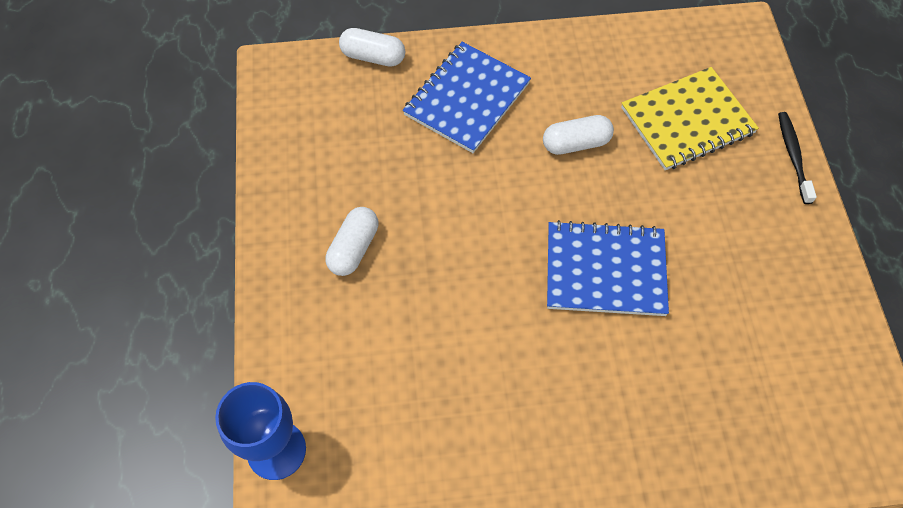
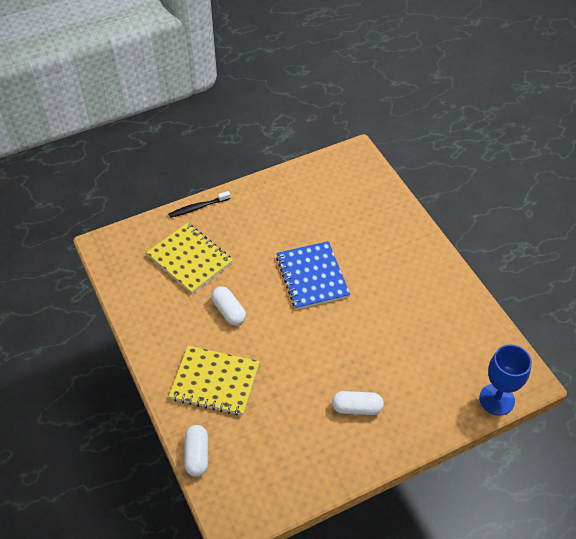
camera: 110 degrees left, 10 degrees down
(466, 99) = (215, 382): blue notebook -> yellow notebook

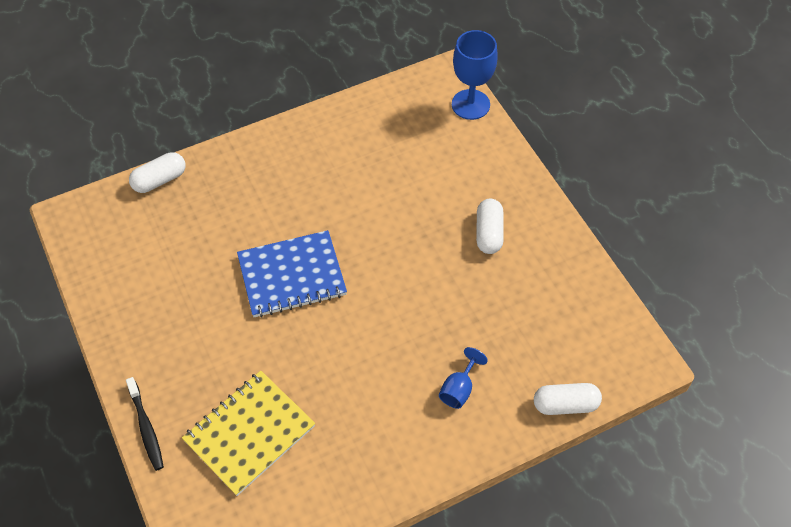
camera: 90 degrees left, 5 degrees up
(215, 382) = (459, 389): yellow notebook -> blue goblet
(229, 311) = (345, 376): white capsule -> white capsule (159, 180)

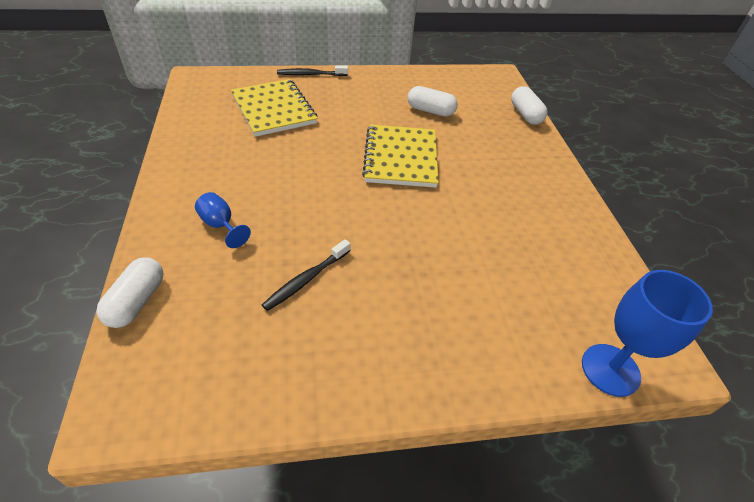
camera: 105 degrees right, 10 degrees down
(292, 276) = (400, 158): blue notebook -> yellow notebook
(485, 297) = (306, 279): none -> black toothbrush
(489, 233) = (389, 313): white capsule -> white capsule (430, 111)

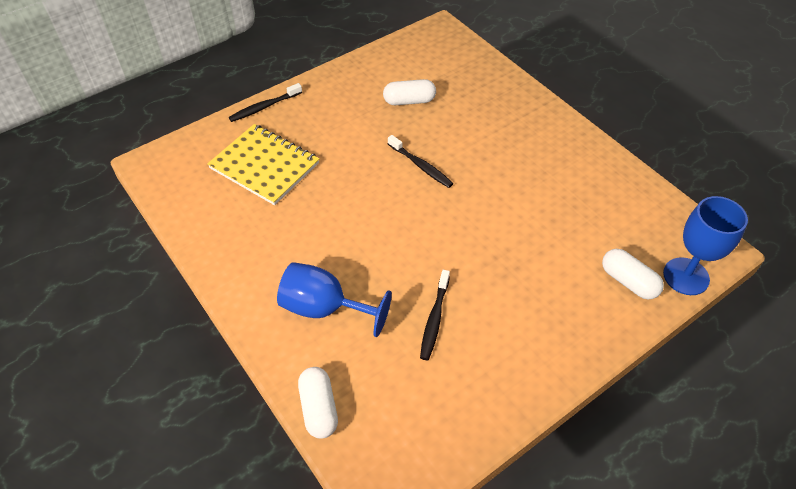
camera: 25 degrees left, 5 degrees up
(221, 225) = (325, 308): blue goblet -> blue goblet, size x1.77
(400, 158) = (421, 166): yellow notebook -> black toothbrush
(525, 114) = (492, 68): white capsule -> white capsule (628, 281)

